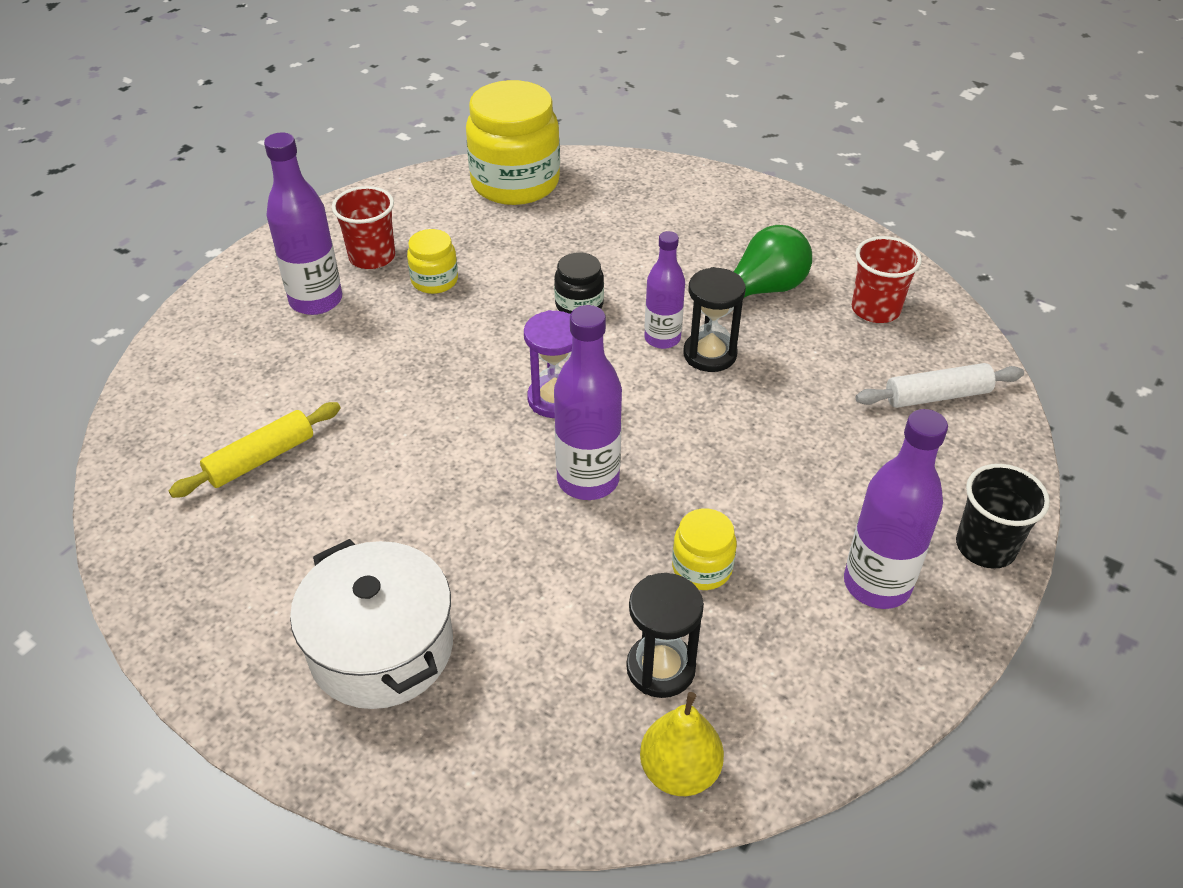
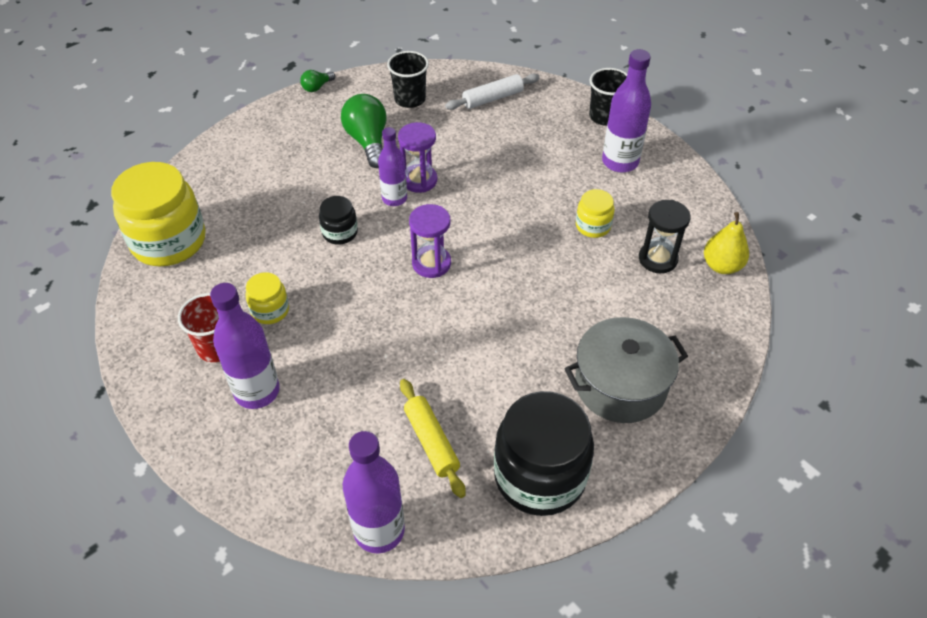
camera: 75 degrees left, 5 degrees up
(216, 575) = (539, 476): none -> black jar
(381, 648) = (620, 385): white pot -> grey pot
(588, 480) = (510, 261): purple bottle -> purple bottle (379, 530)
(710, 354) = (419, 180): black hourglass -> purple hourglass
(842, 221) = (317, 87): none -> green light bulb
(875, 309) = (410, 99): red cup -> black cup
(937, 396) = (492, 98): white rolling pin -> white rolling pin turned 60 degrees clockwise

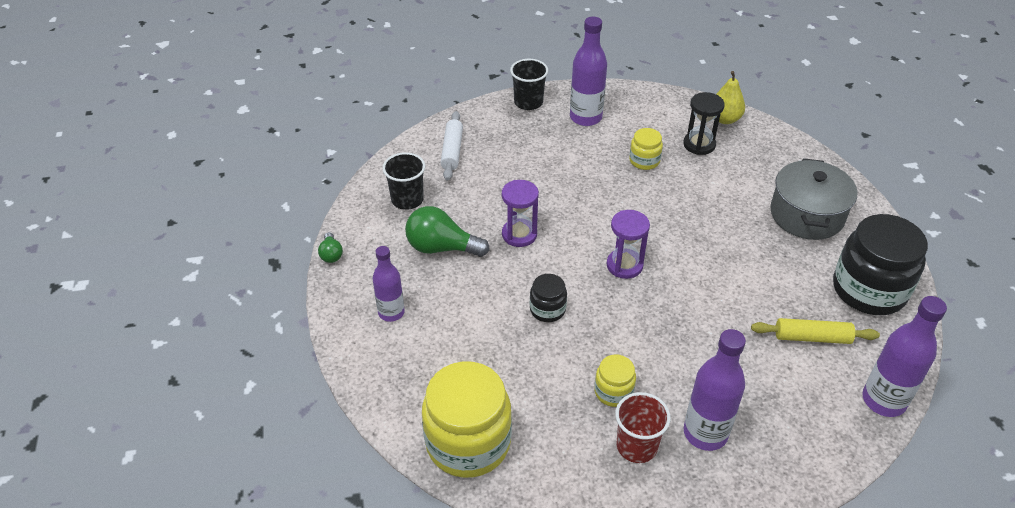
camera: 60 degrees left, 5 degrees down
(394, 198) = (530, 258): purple bottle -> purple bottle (391, 312)

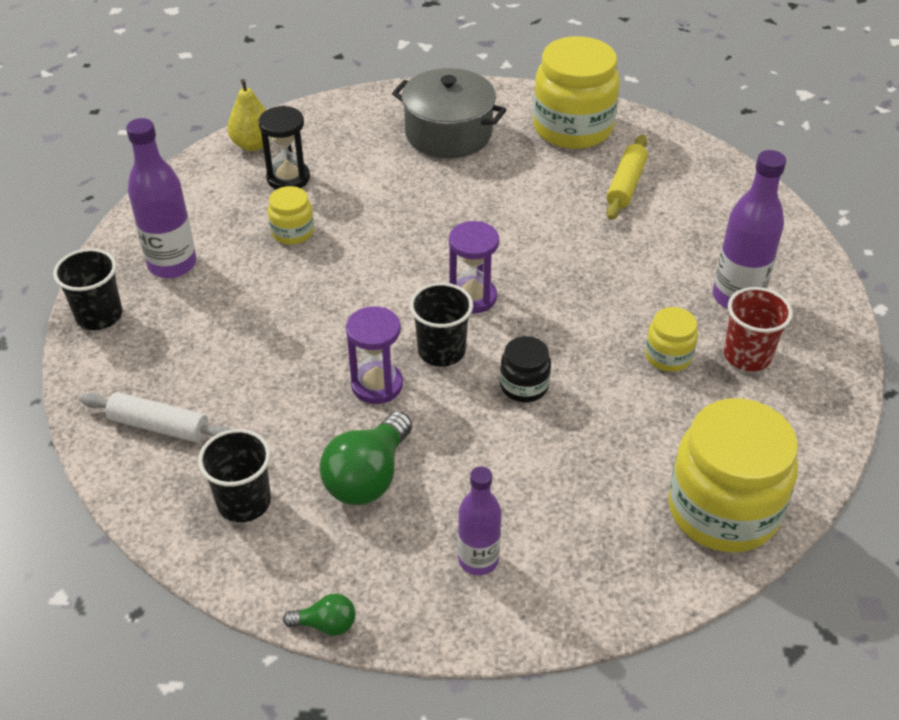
camera: 75 degrees left, 0 degrees up
(563, 259) = (441, 351): none -> black cup
(869, 290) = (572, 128): black jar -> yellow jar
(883, 400) = (715, 165): purple bottle -> none

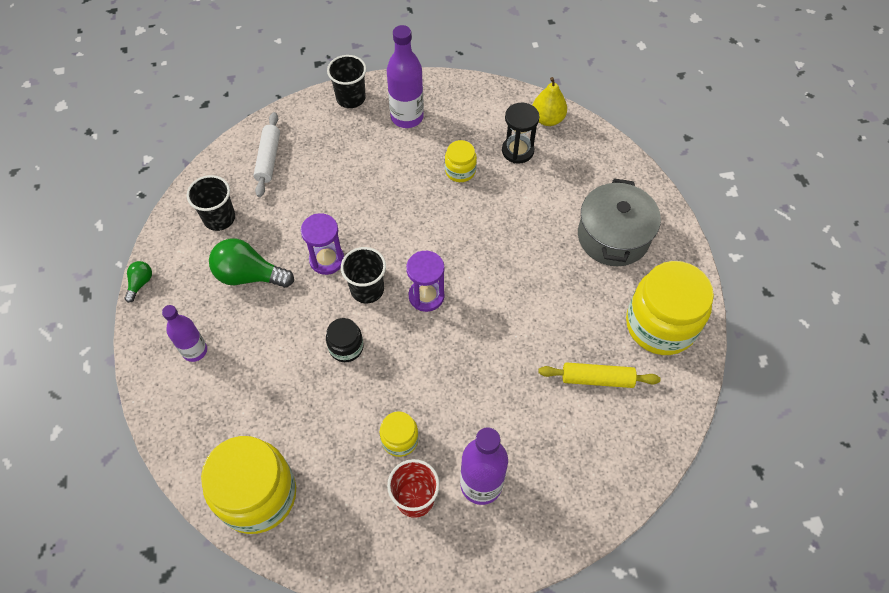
camera: 75 degrees right, 15 degrees up
(326, 624) = (140, 283): green light bulb -> green light bulb turned 150 degrees counterclockwise

